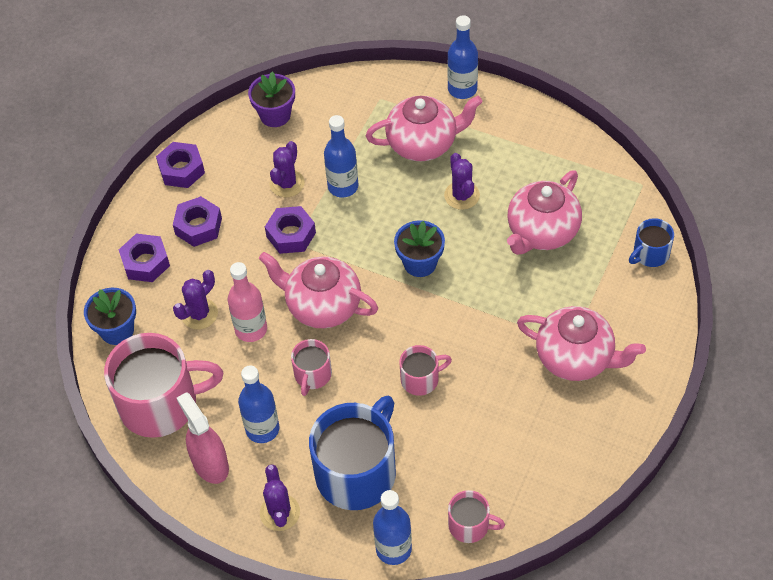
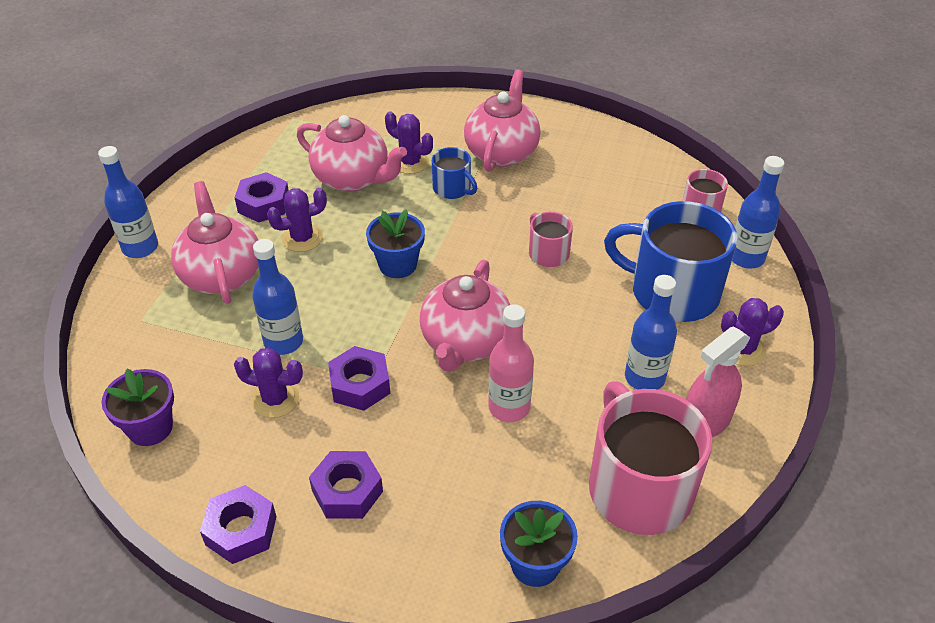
camera: 100 degrees left, 10 degrees down
(145, 262) = (414, 548): purple nut -> purple nut (264, 204)
(199, 314) = (494, 466): purple cactus -> purple cactus (410, 162)
(312, 375) = (562, 341): pink mug -> none
(650, 254) = (377, 112): blue mug -> blue mug (452, 188)

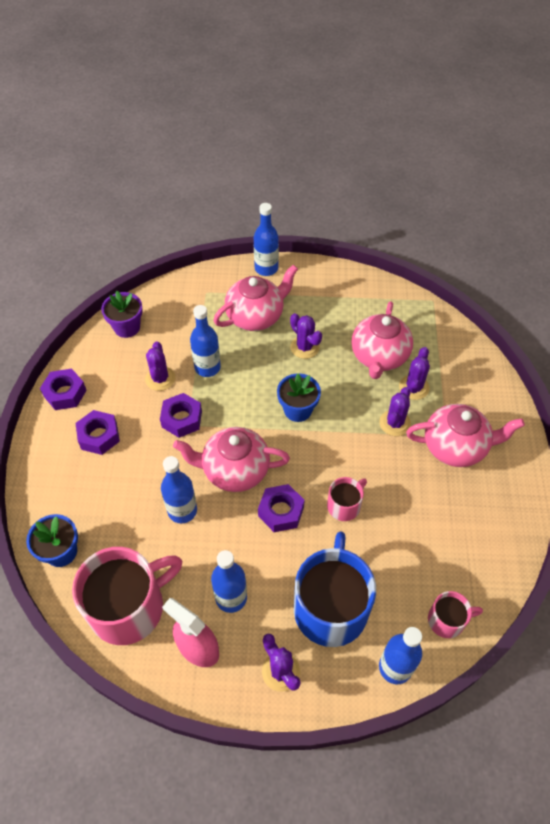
camera: 75 degrees right, 10 degrees up
(264, 204) = (330, 315): purple nut -> purple nut (281, 511)
(452, 188) = (394, 423): blue mug -> purple cactus
(509, 407) = (182, 510): pink bottle -> blue bottle

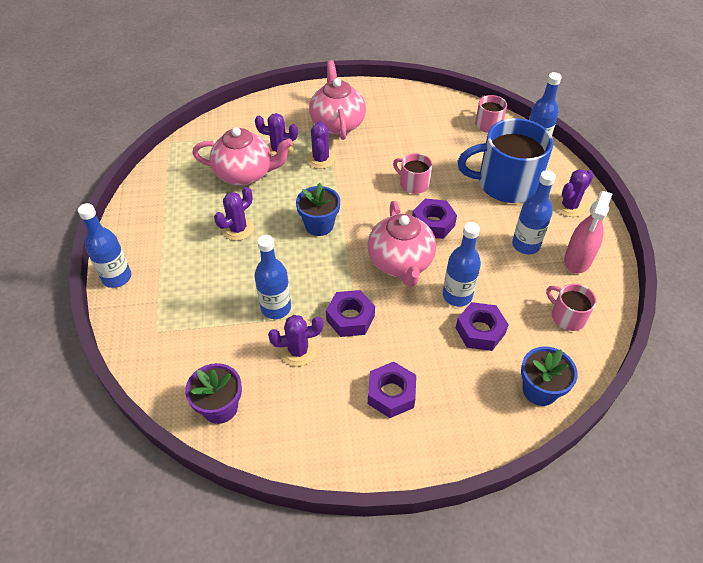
camera: 100 degrees left, 5 degrees down
(65, 393) = (337, 452): purple nut -> purple nut (480, 331)
(129, 607) = (567, 316): pink mug -> pink mug, size x0.49
(256, 316) = (196, 276): pink teapot -> none
(394, 423) = (321, 159): purple cactus -> purple cactus turned 75 degrees clockwise

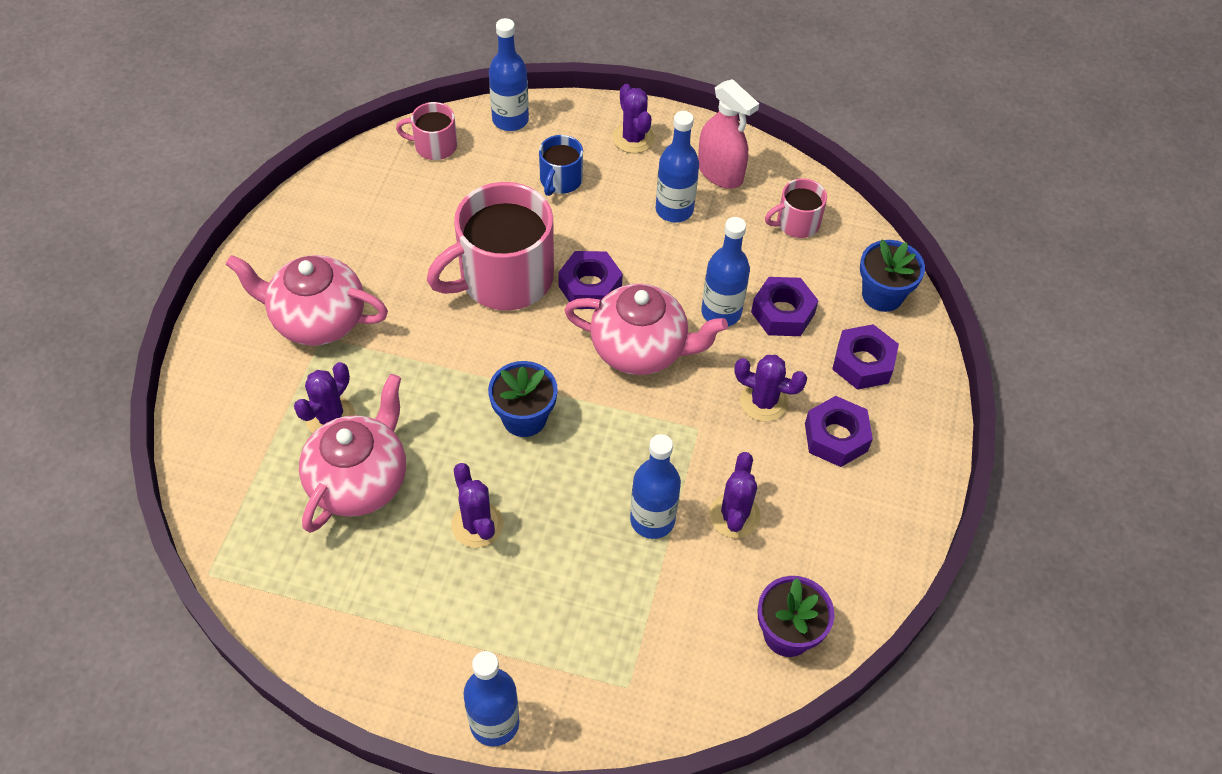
camera: 70 degrees left, 5 degrees up
(321, 159) = (387, 369): purple cactus -> purple cactus (763, 401)
(350, 318) = (706, 439): purple nut -> purple nut (863, 363)
(413, 184) = (504, 277): pink mug -> pink mug, size x2.05
(506, 184) = (560, 180): blue mug -> blue mug, size x0.49

